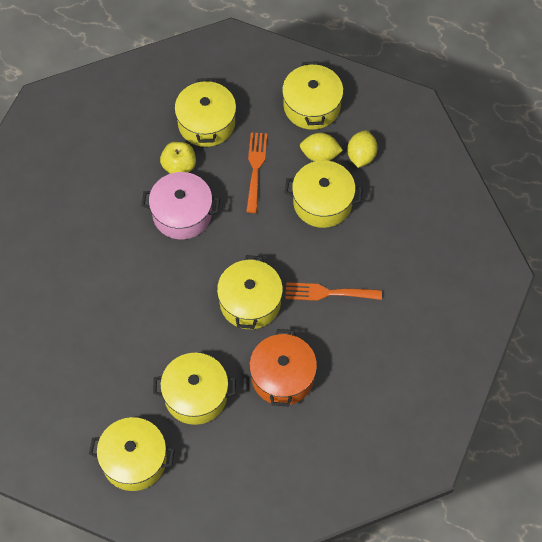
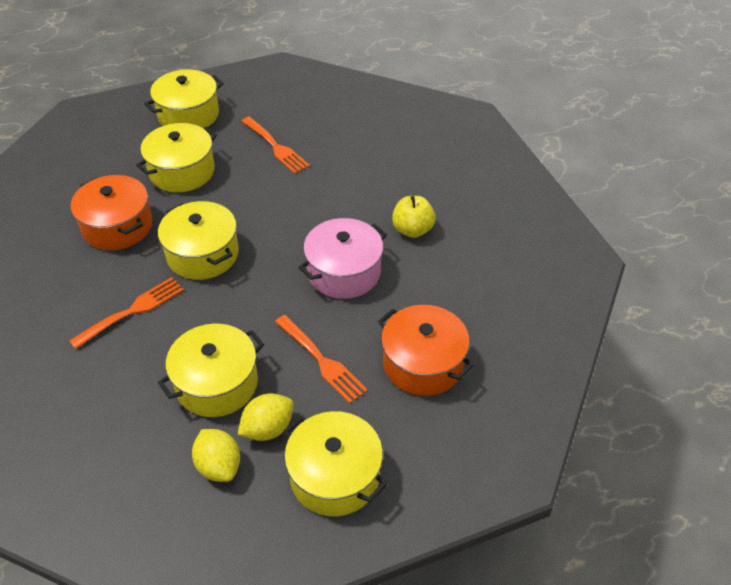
camera: 135 degrees right, 15 degrees down
(109, 361) = (276, 147): none -> orange fork
(179, 166) = (397, 306): yellow apple -> yellow apple (412, 230)
(206, 123) = (423, 363): yellow pot -> orange pot

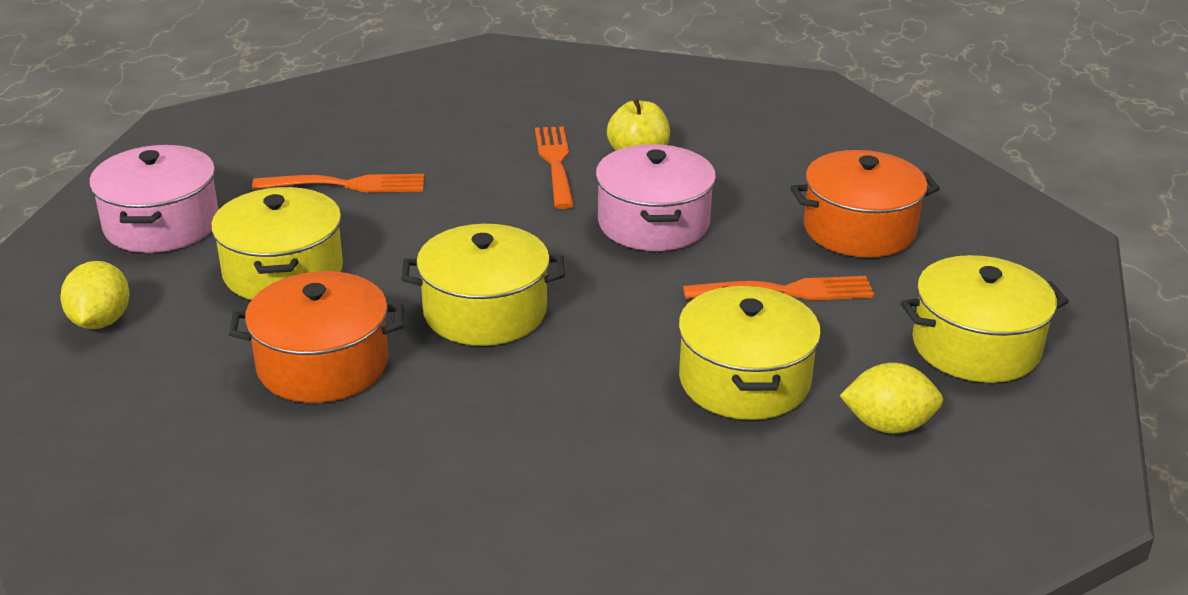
camera: 55 degrees left, 15 degrees down
(132, 311) = (525, 407): orange fork -> orange fork (555, 163)
(188, 115) = (162, 224): yellow pot -> pink pot
(268, 428) = (859, 367): yellow lemon -> yellow lemon (100, 321)

